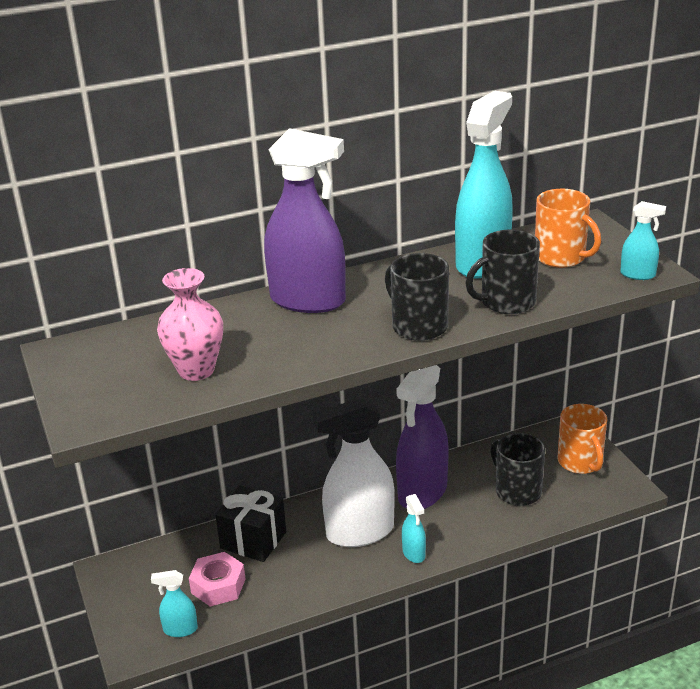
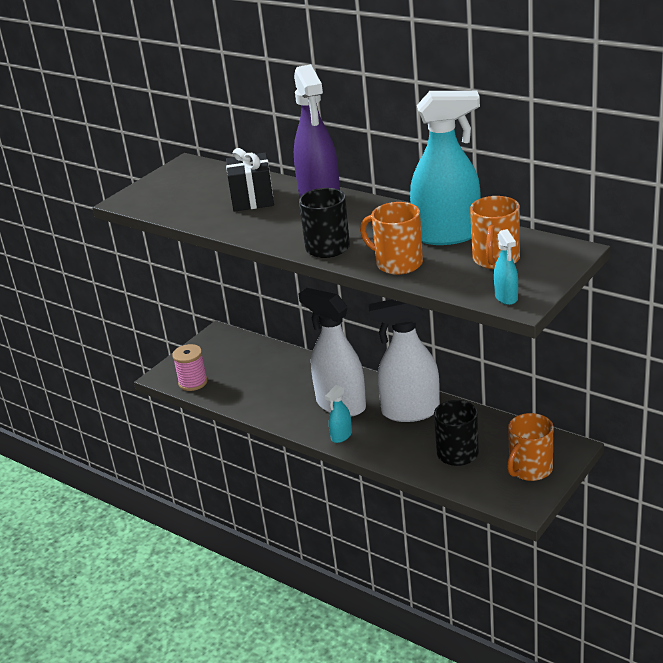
camera: 60 degrees right, 0 degrees up
(180, 629) = (193, 382): turquoise spray bottle -> pink spool
(196, 370) = (203, 205): pink vase -> none
(218, 586) = (240, 377): pink nut -> none
(253, 540) = (292, 369): black gift -> black gift (252, 199)
(422, 492) = (410, 411): purple spray bottle -> white spray bottle
(506, 302) = (397, 263): black mug -> orange mug

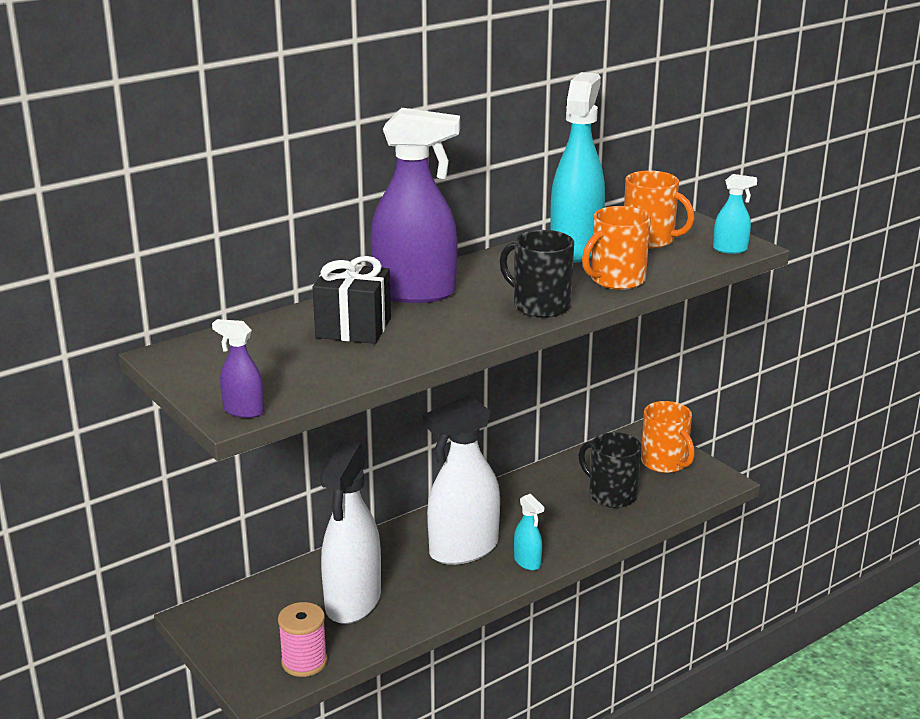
camera: 75 degrees left, 5 degrees down
(129, 202) = (243, 411): none -> purple spray bottle
(410, 411) = (515, 506): white spray bottle -> white spray bottle (353, 602)

